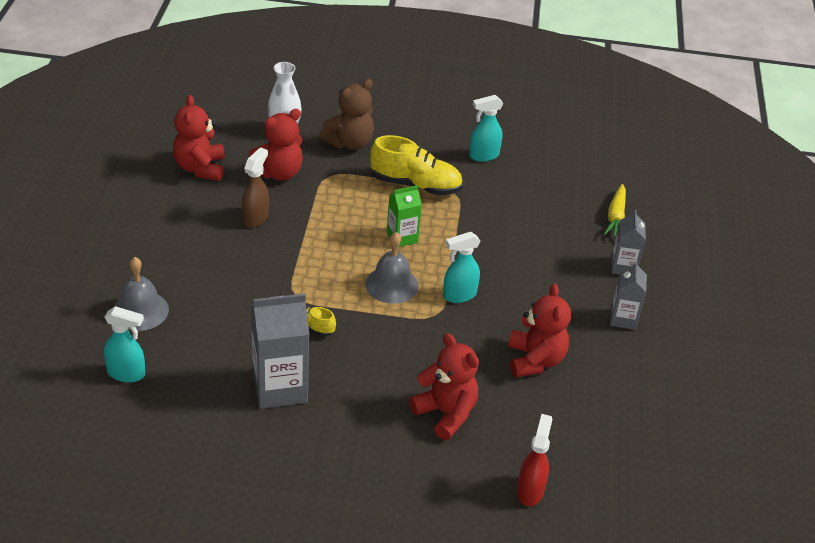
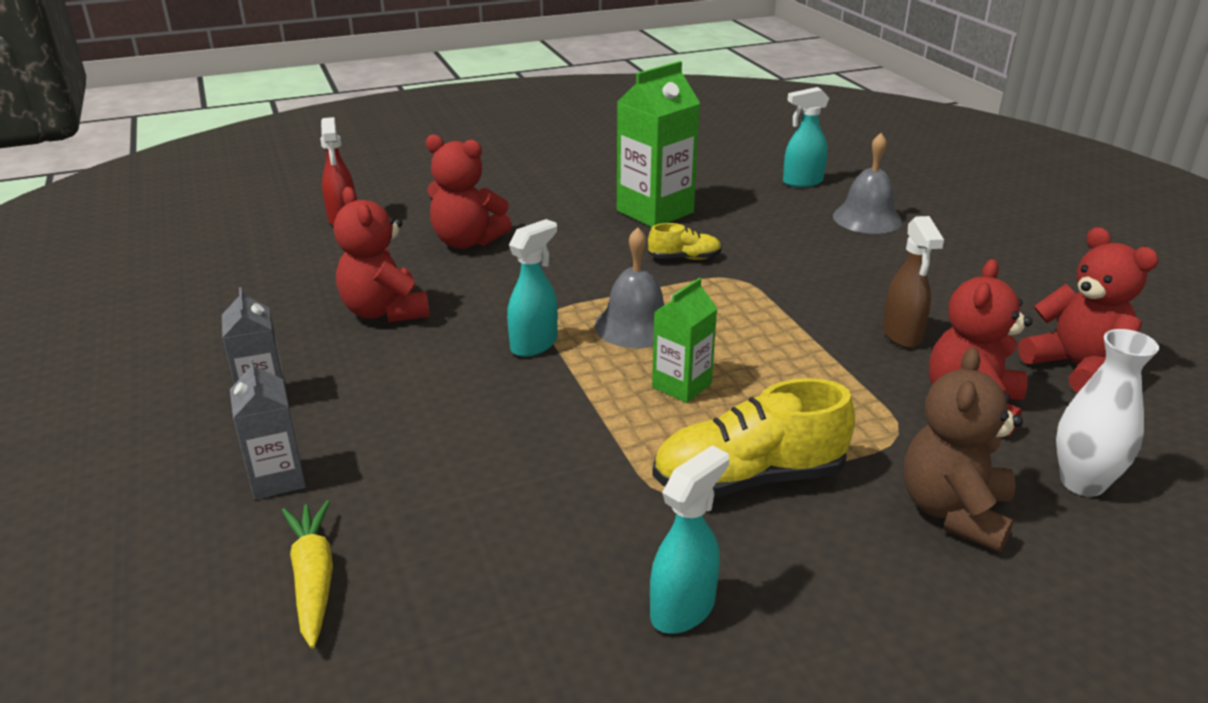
camera: 155 degrees right, 10 degrees down
(280, 388) = (655, 211): grey carton -> green carton

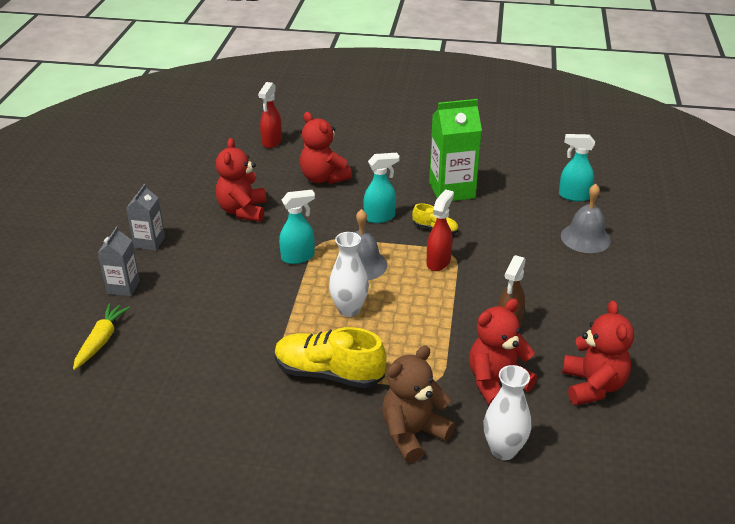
camera: 30 degrees right, 5 degrees up
(681, 385) = (349, 309): green carton -> white vase
(683, 609) = (234, 420): turquoise spray bottle -> turquoise spray bottle (380, 217)
(732, 292) = (438, 262): none -> red spray bottle

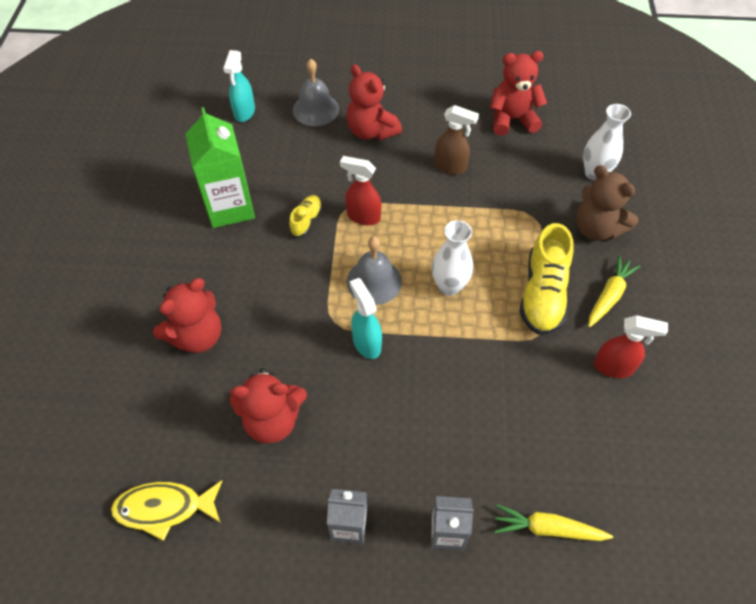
camera: 95 degrees left, 20 degrees up
(195, 170) = (164, 508): none -> yellow fish
(271, 142) = (94, 413): red spray bottle -> red spray bottle (613, 367)
(318, 426) = (609, 295): none -> yellow carrot
(380, 217) = (284, 270): turquoise spray bottle -> none
(496, 383) = (524, 176): red teddy bear -> red teddy bear (371, 131)

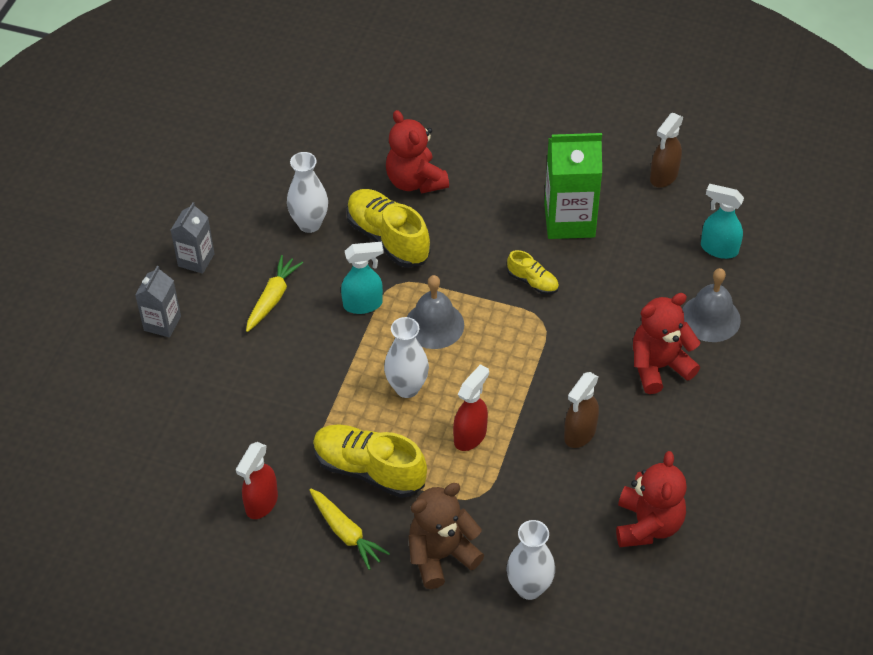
camera: 105 degrees right, 5 degrees down
(164, 508) = (260, 148): yellow fish -> none
(169, 154) = (663, 177): none -> brown spray bottle
(272, 420) = (309, 224): red teddy bear -> white vase
(278, 342) = (388, 238): none -> yellow shoe
(363, 216) = (524, 332): red spray bottle -> red spray bottle (470, 436)
(547, 528) = (134, 394): yellow carrot -> yellow carrot (272, 298)

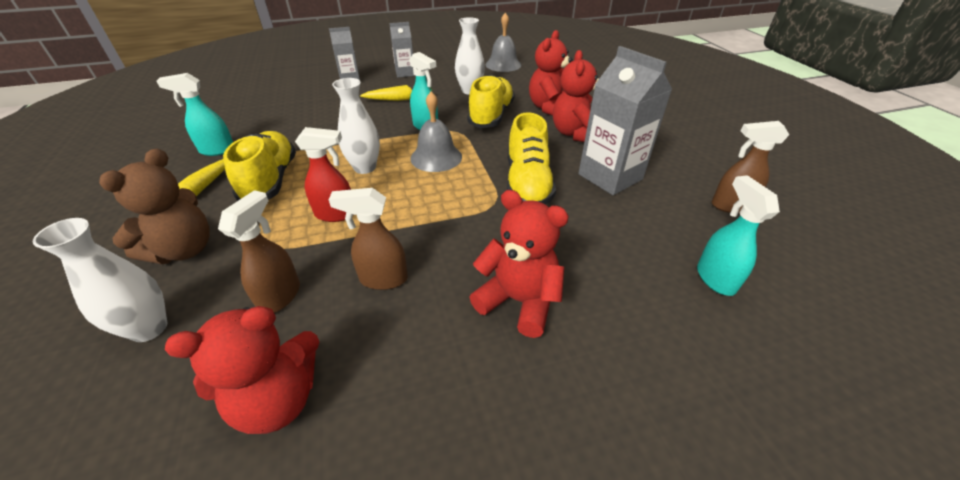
camera: 55 degrees right, 10 degrees down
(261, 503) = (217, 150): red spray bottle -> turquoise spray bottle
(441, 555) = (184, 250): brown teddy bear -> brown teddy bear turned 90 degrees clockwise
(482, 196) = (575, 134): none -> red teddy bear
(533, 282) = (527, 183): yellow shoe -> yellow shoe, size x1.94
(551, 501) = (280, 296): none -> brown spray bottle
(569, 220) = (610, 177): green carton -> grey carton
(710, 318) = (625, 314): grey bell -> grey bell (503, 64)

